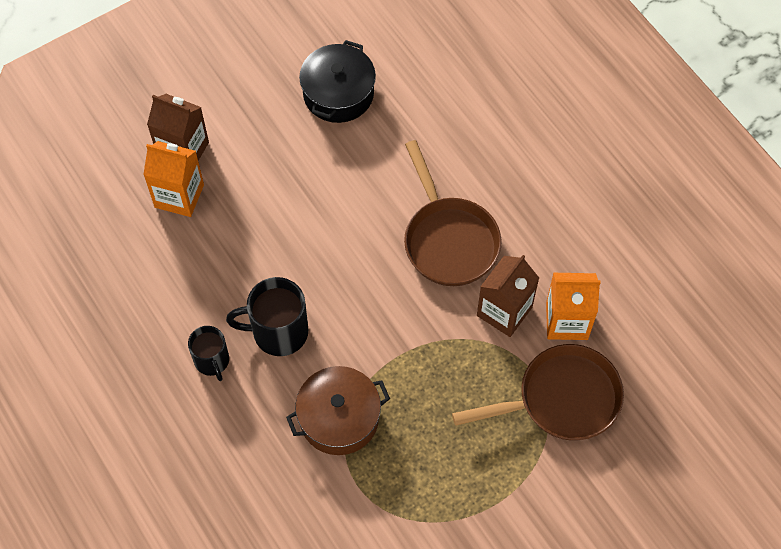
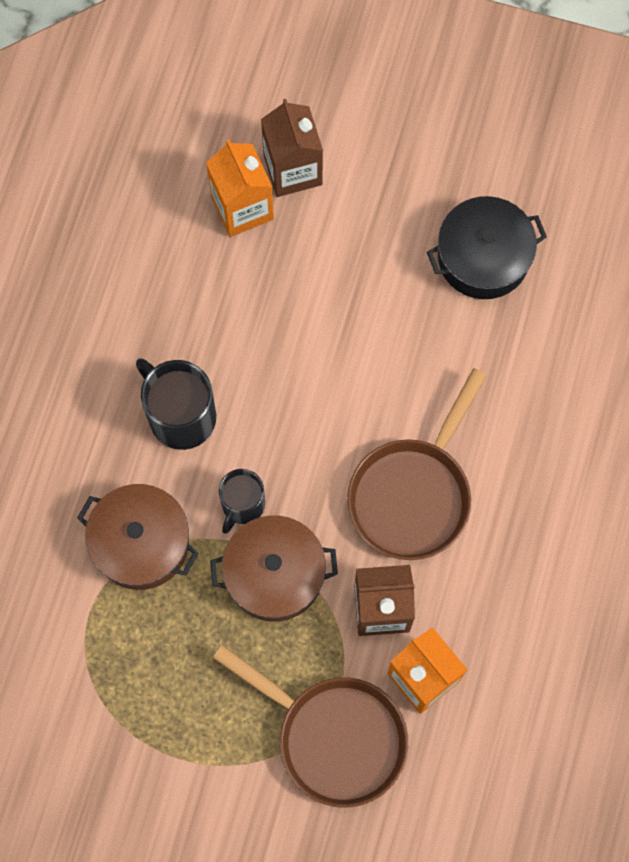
camera: 50 degrees right, 10 degrees up
(212, 361) = (102, 382): black mug -> black mug (242, 505)
(429, 355) = (274, 574): none -> brown pot

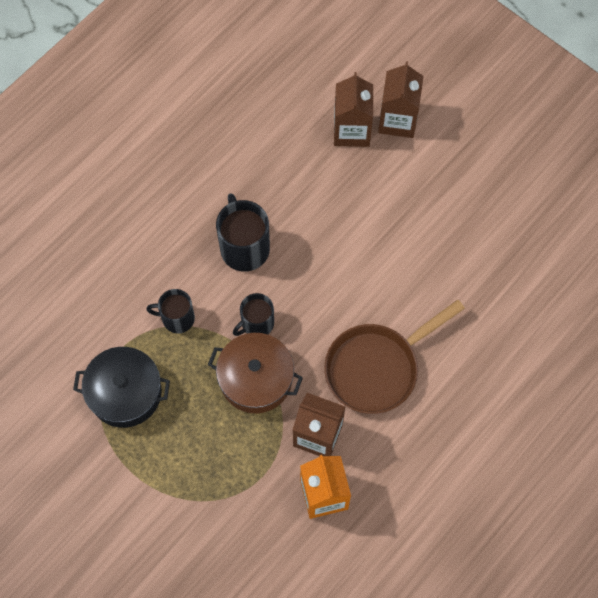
camera: 25 degrees right, 5 degrees down
(141, 543) = (177, 318): brown pot -> black mug
(242, 208) = (351, 130): orange carton -> brown carton
(334, 737) = (243, 506): brown pan -> none
(483, 257) = (501, 231): black pot -> black pot (125, 393)

